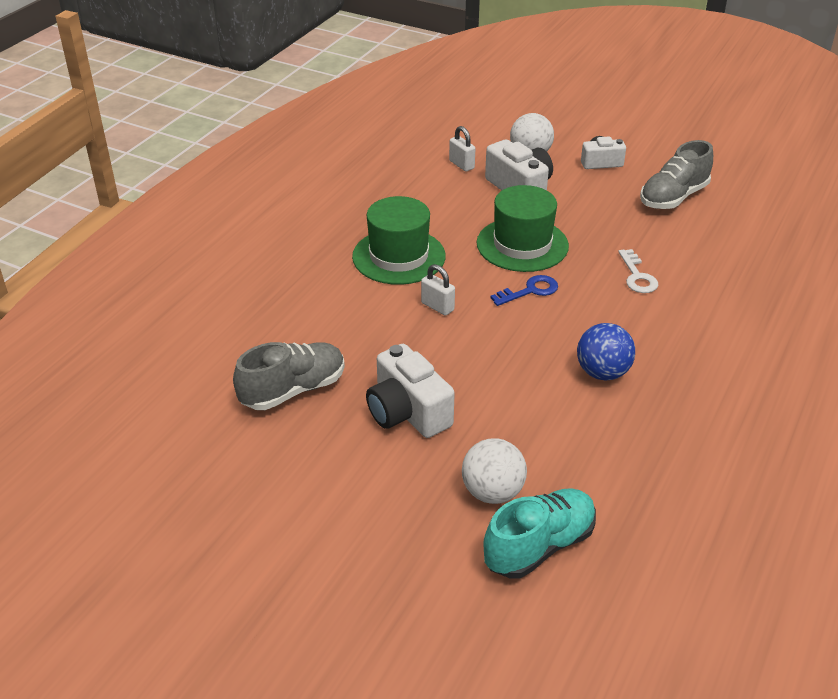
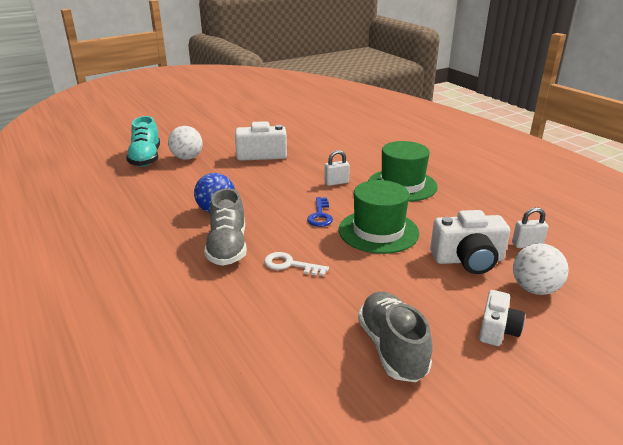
camera: 120 degrees right, 10 degrees down
(293, 390) = (309, 136): grey shoe -> grey shoe (228, 247)

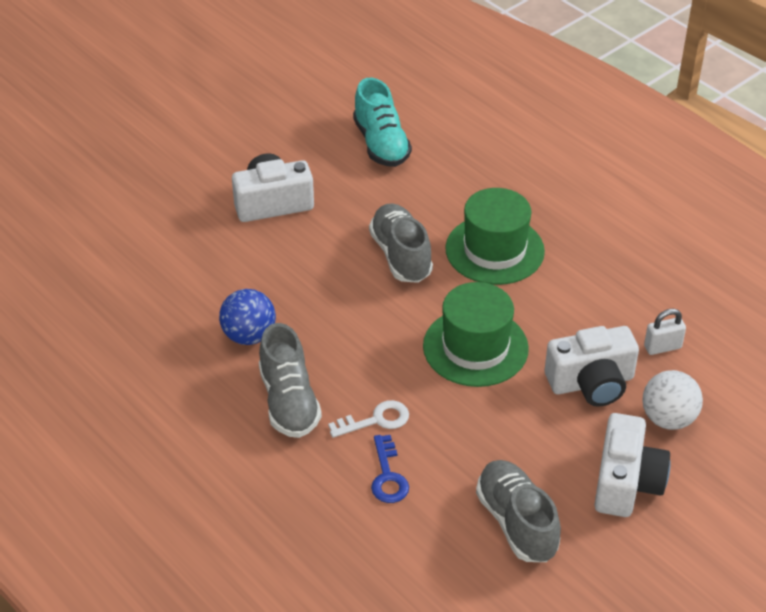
camera: 10 degrees left, 15 degrees up
(146, 158) = (95, 234): turquoise shoe -> turquoise shoe (381, 144)
(187, 158) = (160, 225): white ball -> none
(290, 265) = (376, 420): white key -> white key turned 150 degrees clockwise
(320, 215) = (393, 327): blue key -> blue key (388, 476)
(336, 182) = (401, 256): white padlock -> grey shoe
(497, 330) = (626, 482): white camera -> white camera, size x1.61

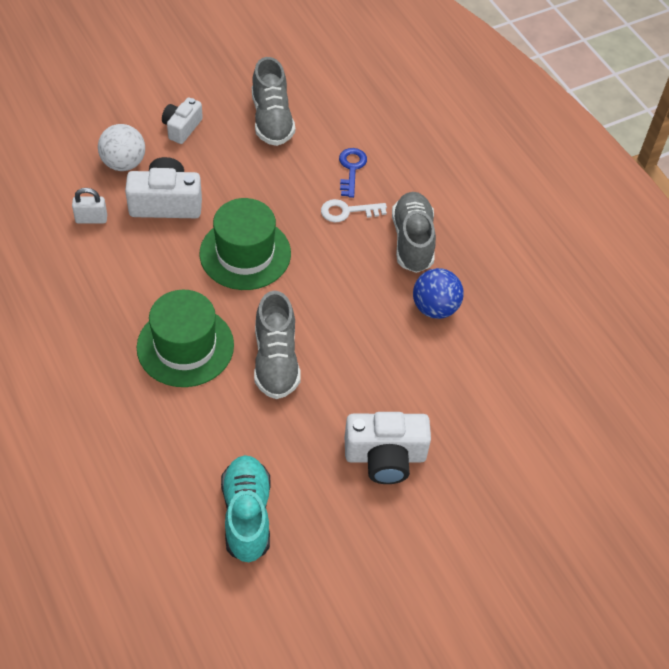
camera: 170 degrees left, 10 degrees up
(626, 482) = (182, 128): white camera -> white camera, size x0.62

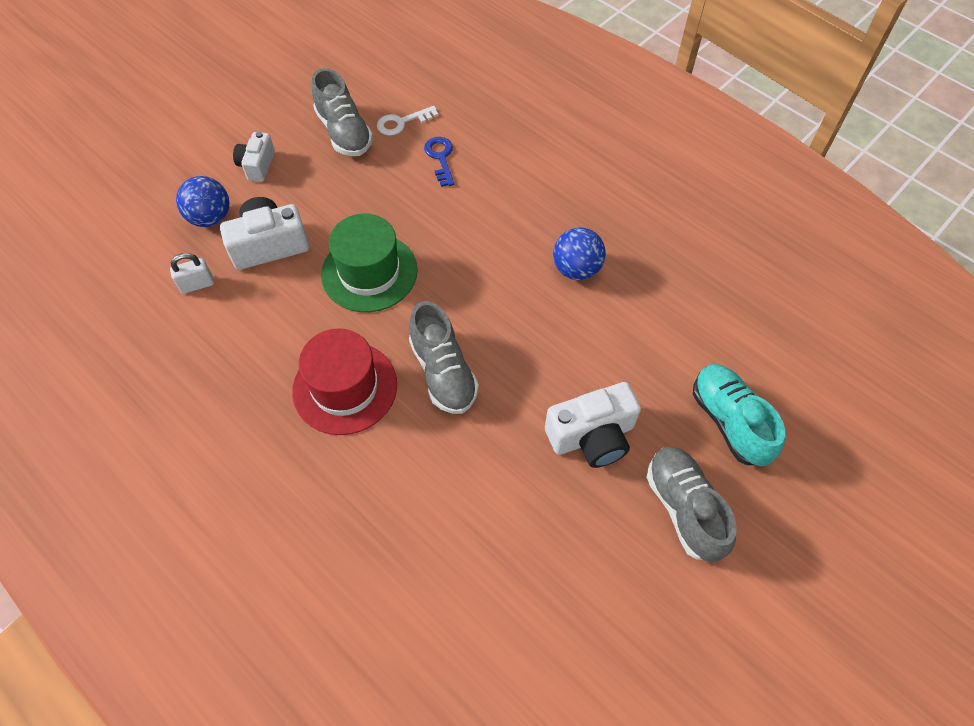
camera: 15 degrees left, 5 degrees up
(124, 163) = (210, 218): white ball -> blue ball
(185, 346) = (345, 387): green hat -> red hat
(247, 515) = (478, 549): turquoise shoe -> turquoise shoe (729, 421)
(347, 211) = (453, 200): white key -> white key (402, 122)
(412, 241) = (528, 211): grey shoe -> grey shoe (684, 508)

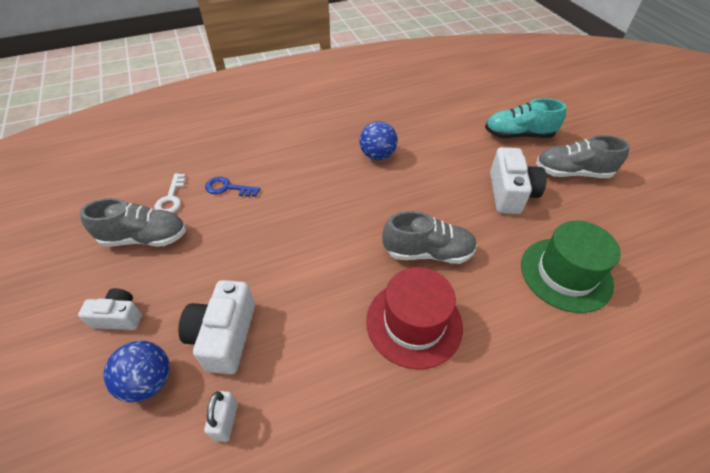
camera: 65 degrees left, 10 degrees down
(257, 165) = (119, 317): white camera -> white camera turned 150 degrees clockwise
(369, 272) = (306, 268): green hat -> green hat (565, 274)

